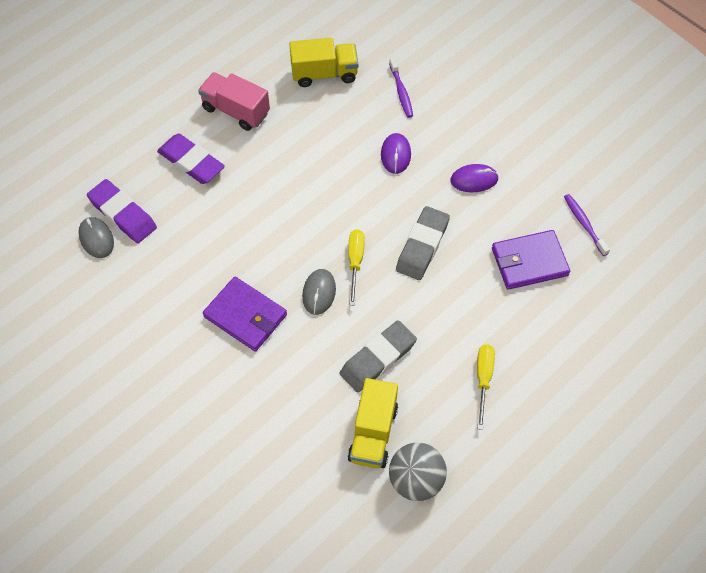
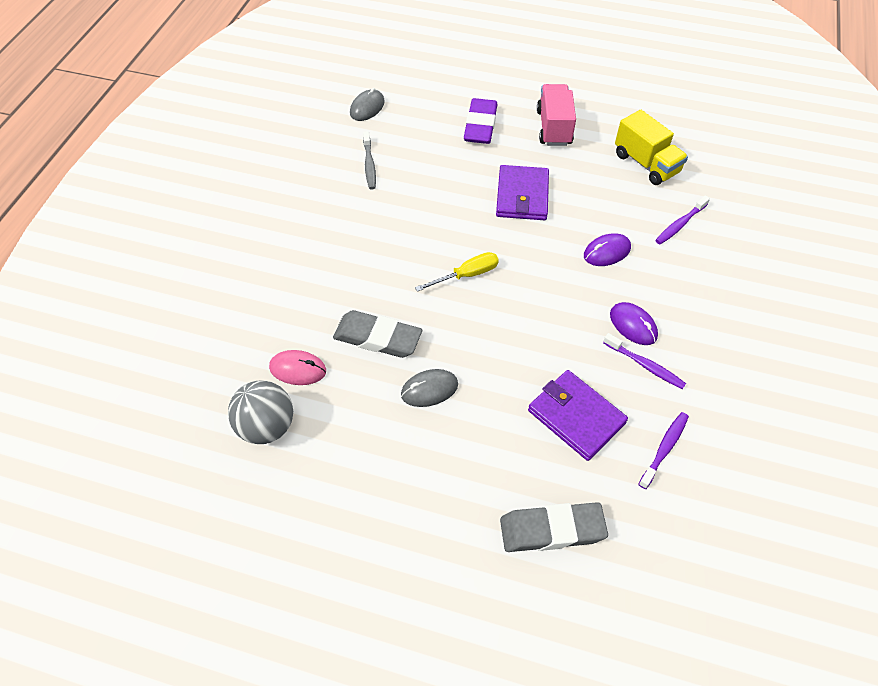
camera: 60 degrees right, 5 degrees down
(122, 214) = (400, 111): purple eraser -> none
(175, 273) = (369, 165): none -> grey toothbrush
(245, 316) = (359, 226): purple wallet -> purple wallet (522, 196)
(319, 293) = (416, 264): grey mouse -> grey mouse (429, 389)
(373, 433) = (298, 369): yellow truck -> pink mouse
(422, 246) = (523, 317): grey eraser -> grey eraser (552, 530)
(483, 379) = (410, 436): yellow screwdriver -> none
(512, 194) = (645, 365): none -> purple toothbrush

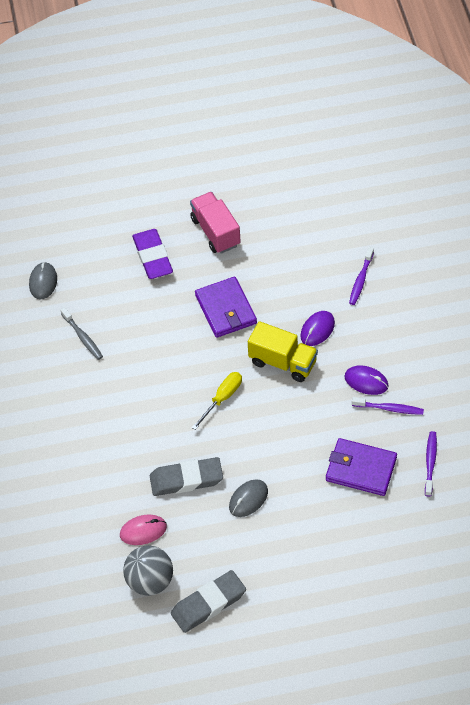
camera: 25 degrees left, 0 degrees up
(552, 530) = (384, 552): grey eraser -> grey eraser (208, 604)
(646, 164) = (308, 234): yellow truck -> yellow truck (283, 362)

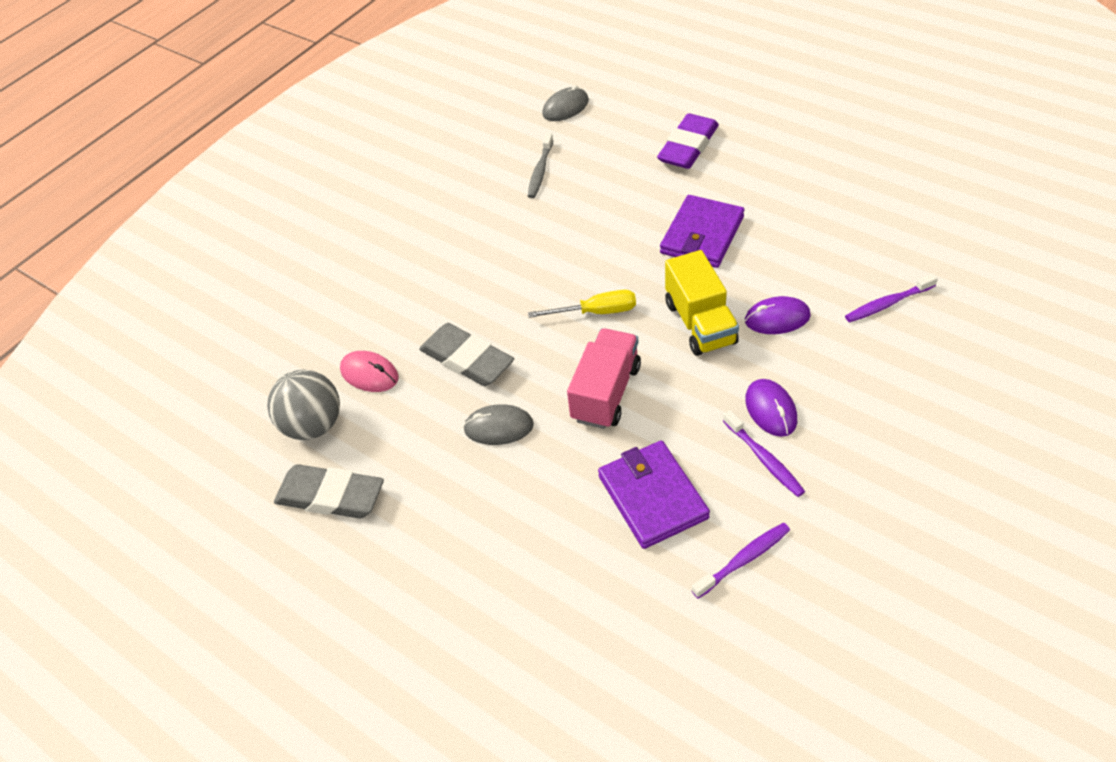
camera: 50 degrees right, 5 degrees down
(215, 232) = (777, 162): pink truck -> pink truck (606, 393)

